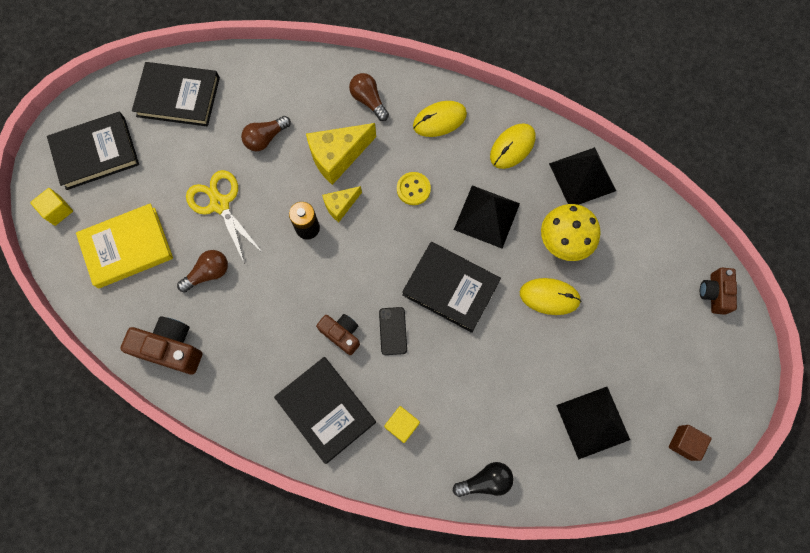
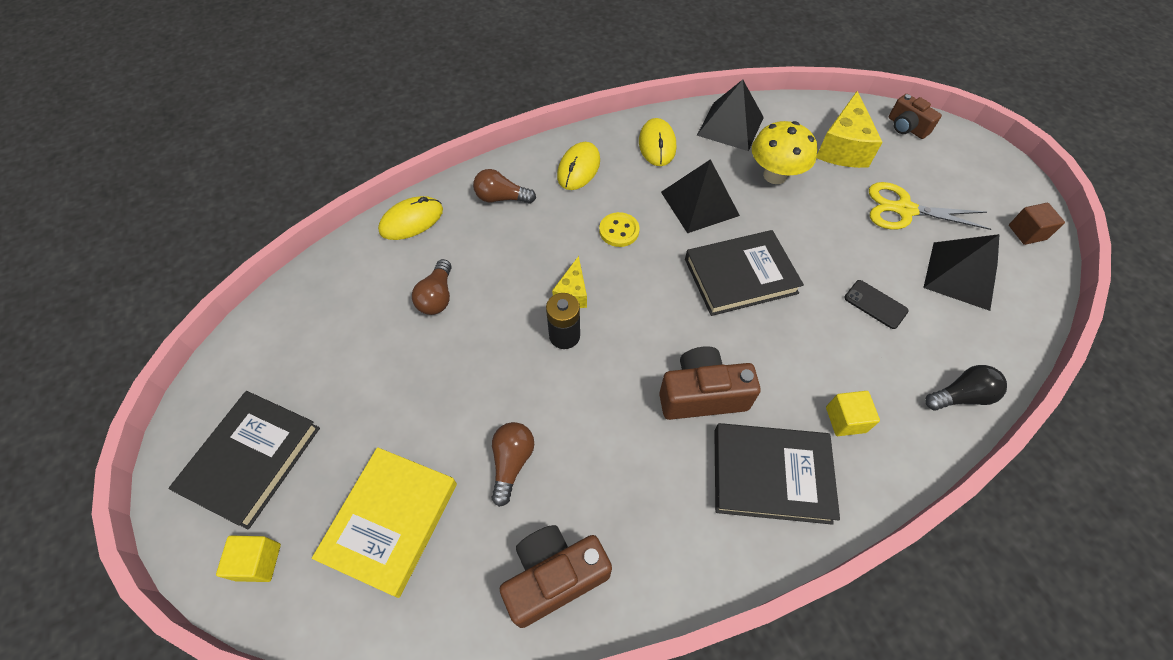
camera: 45 degrees left, 15 degrees down
(178, 97) = (302, 332): black book -> none
(220, 204) = (453, 389): yellow scissors -> yellow scissors (904, 210)
(338, 157) = (524, 258): yellow cheese -> yellow cheese (843, 148)
(341, 334) = (702, 395): brown camera -> brown camera, size x1.55
(393, 331) = (739, 350): black phone -> black phone (875, 304)
(485, 481) = (960, 396): black light bulb -> black light bulb turned 45 degrees clockwise
(549, 297) = (815, 219): yellow mouse -> yellow mouse (411, 220)

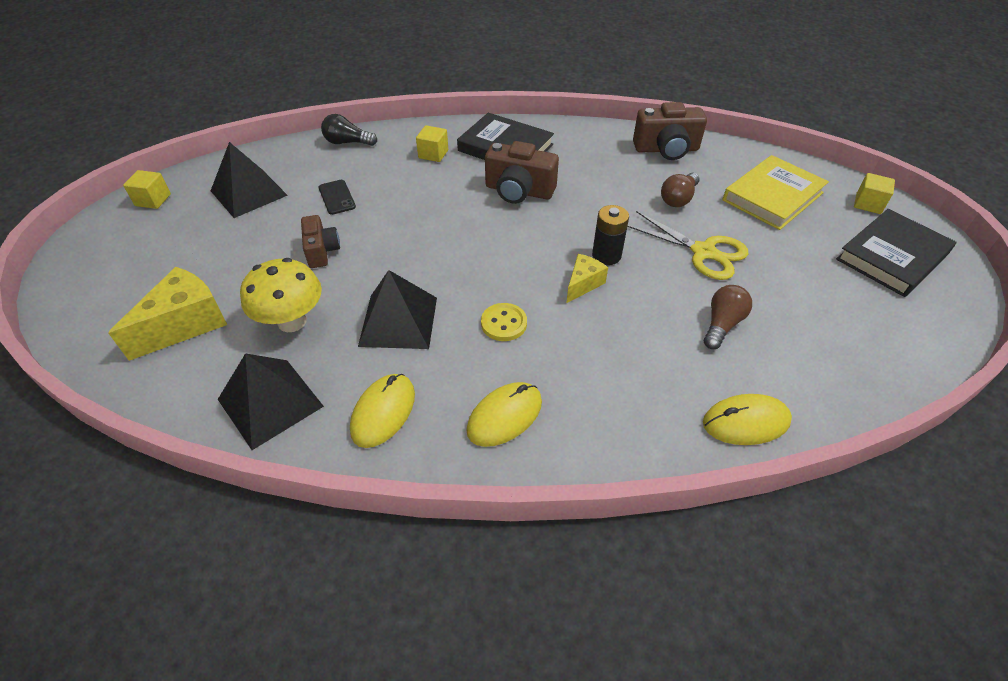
camera: 155 degrees left, 10 degrees down
(501, 198) = (621, 411): brown light bulb -> none
(740, 276) = (421, 248): black book -> none
(904, 210) = (218, 247): yellow scissors -> yellow scissors (703, 252)
(906, 127) = (89, 321): brown camera -> brown camera (321, 251)
(1027, 232) = (153, 200): brown cube -> yellow cube

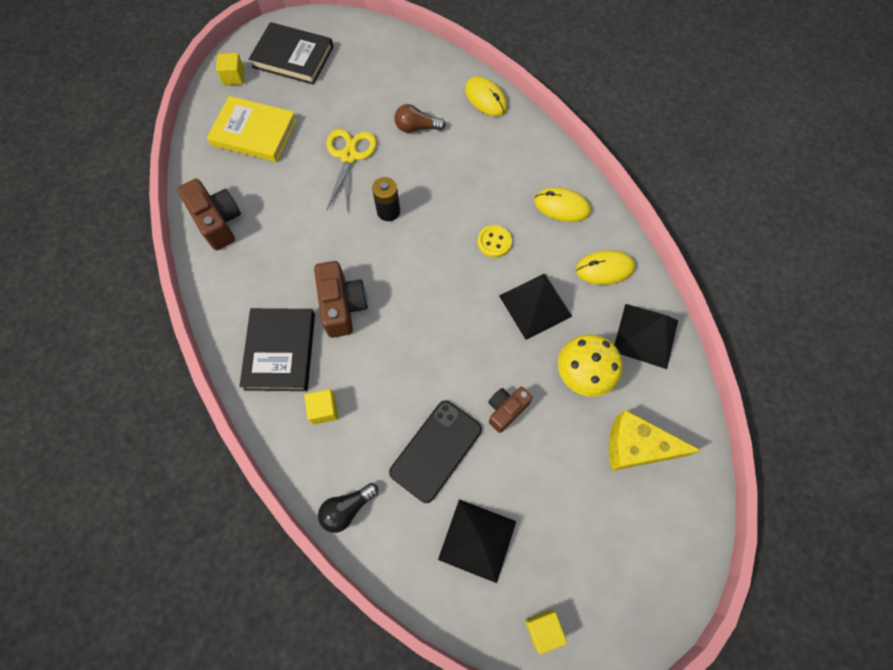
camera: 120 degrees left, 20 degrees up
(337, 197) = (436, 450): black phone -> black phone, size x1.86
(347, 142) = (347, 509): black light bulb -> black light bulb turned 75 degrees clockwise
(583, 284) = (427, 213): yellow cheese -> none
(678, 199) = (290, 190): brown light bulb -> none

